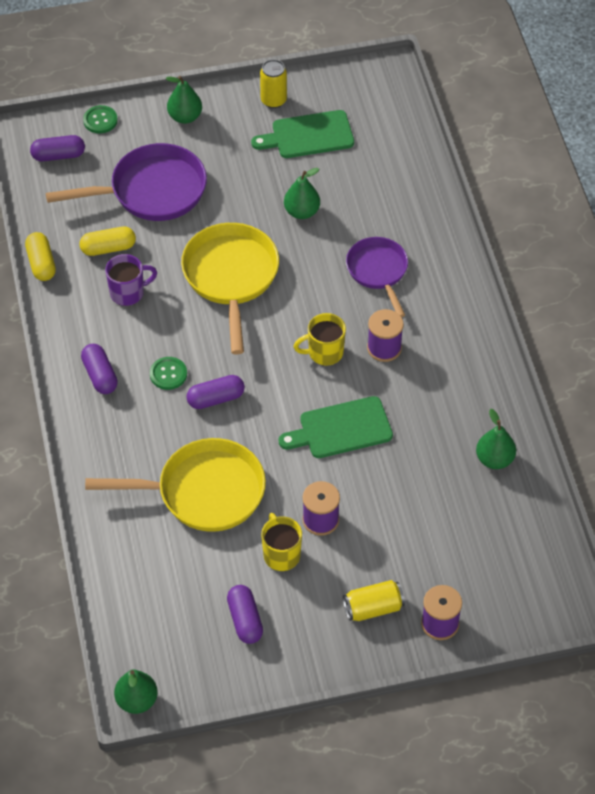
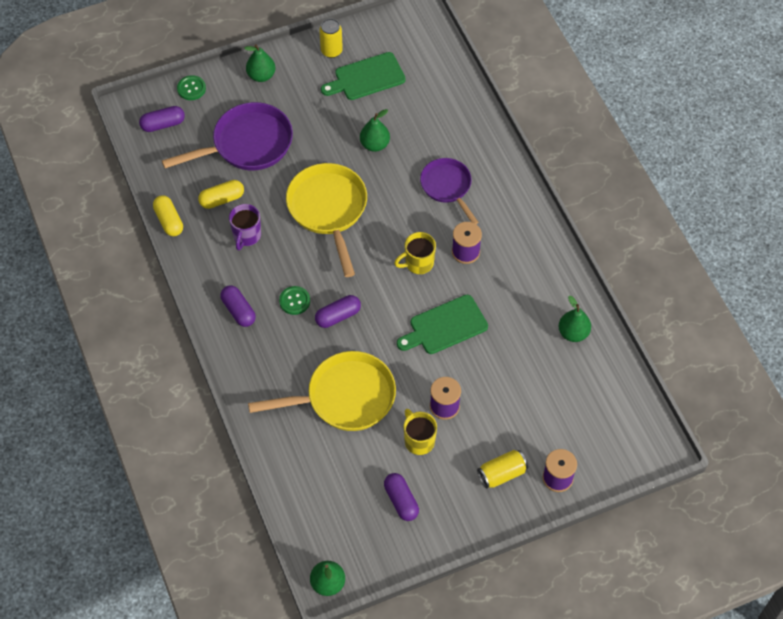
camera: 10 degrees left, 5 degrees up
(128, 293) = (246, 236): purple mug -> purple mug turned 135 degrees clockwise

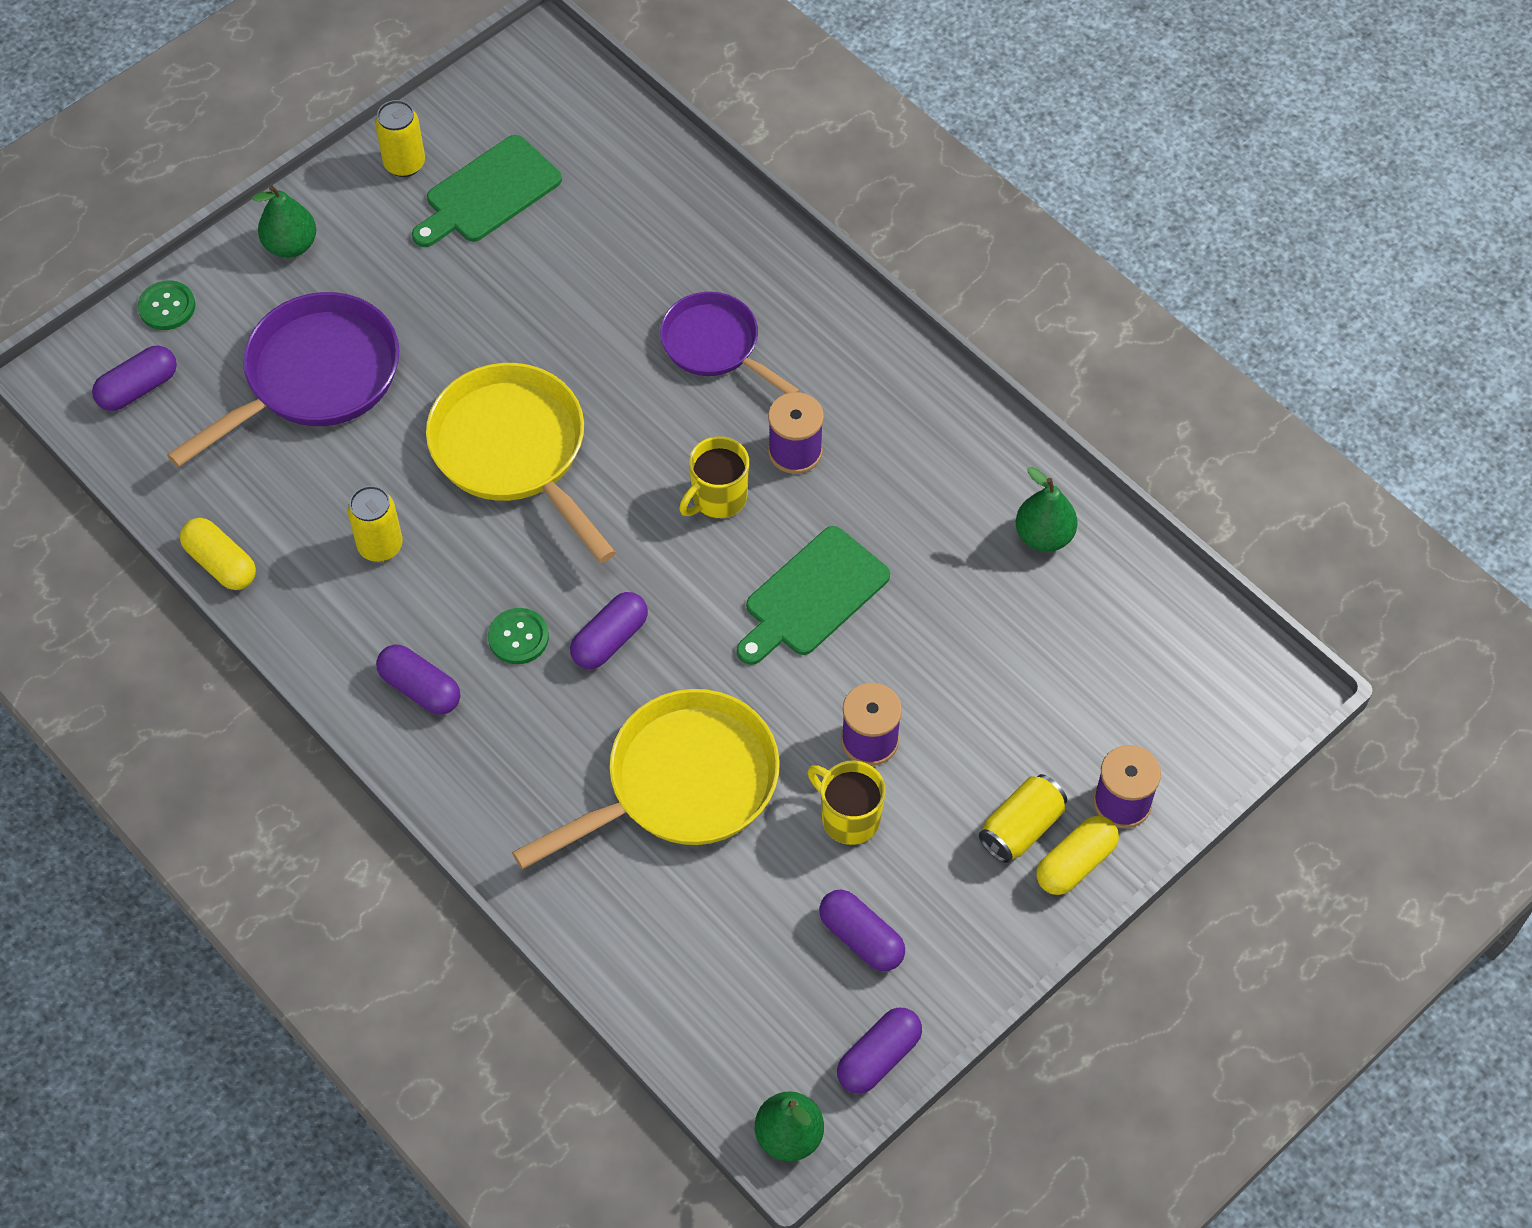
camera: 20 degrees left, 0 degrees up
(222, 199) = (307, 493): yellow capsule -> yellow capsule (1075, 863)
(246, 236) = (380, 546): purple mug -> yellow can
(374, 144) = (552, 309): green pear -> none
(386, 561) = (879, 1057): none -> purple capsule

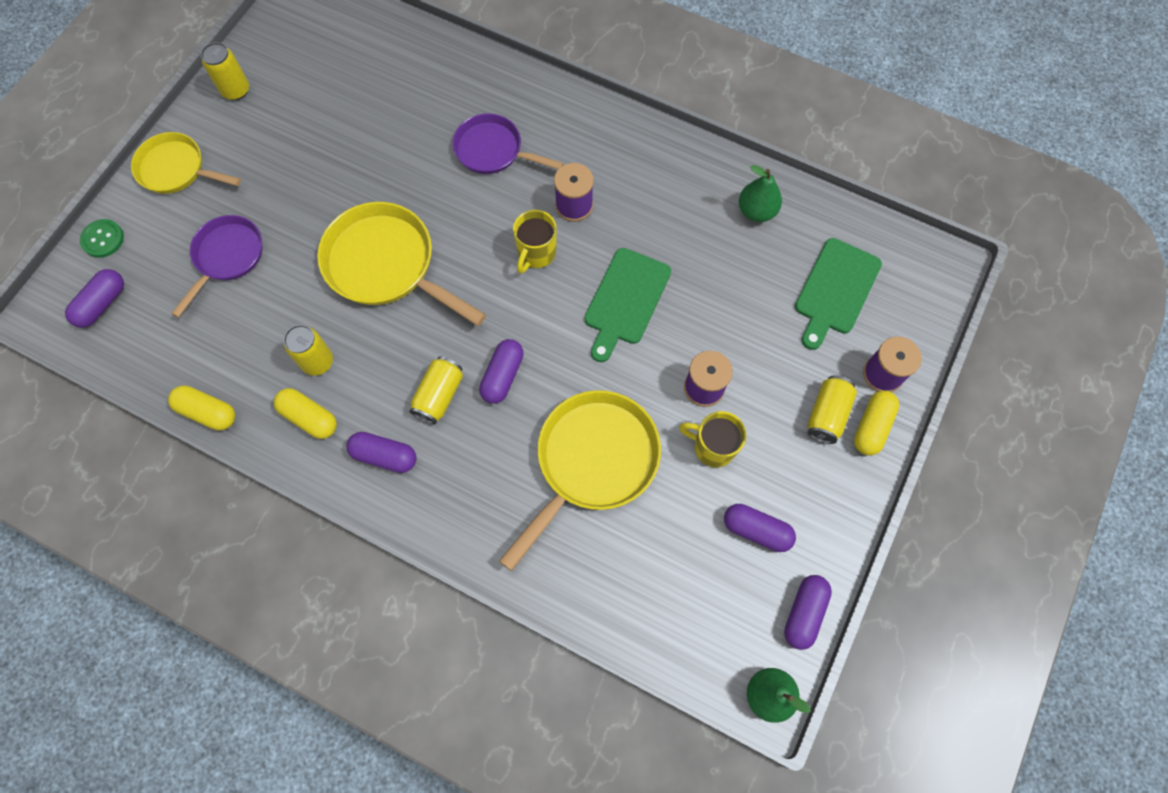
camera: 20 degrees left, 10 degrees up
(291, 245) = (176, 169): green pear -> yellow pan
(314, 378) = (227, 257): purple pan -> purple pan, size x0.64
(344, 611) = (309, 418): none -> yellow capsule
(488, 193) = (301, 94): green cutting board -> green cutting board (835, 290)
(518, 637) = (439, 395): green button -> yellow can

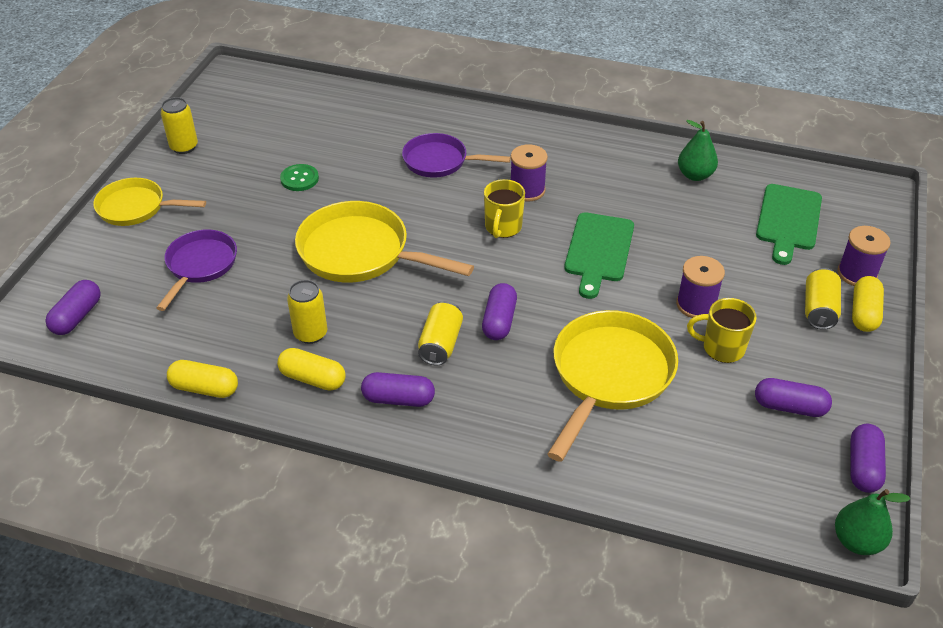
camera: 10 degrees left, 25 degrees down
(103, 239) = (70, 267): green button -> green button (299, 179)

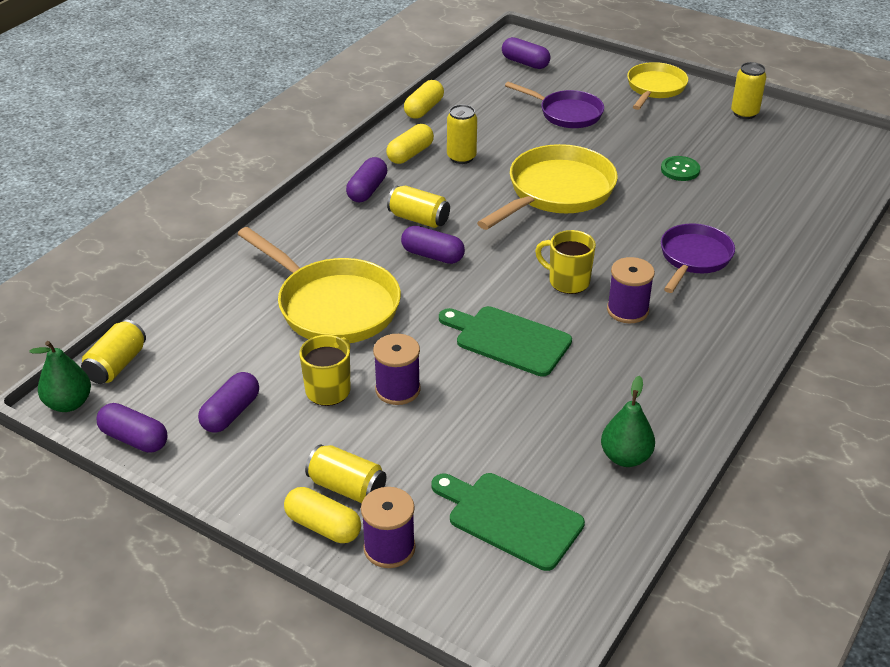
camera: 105 degrees right, 5 degrees down
(784, 523) = (116, 365): none -> yellow can

